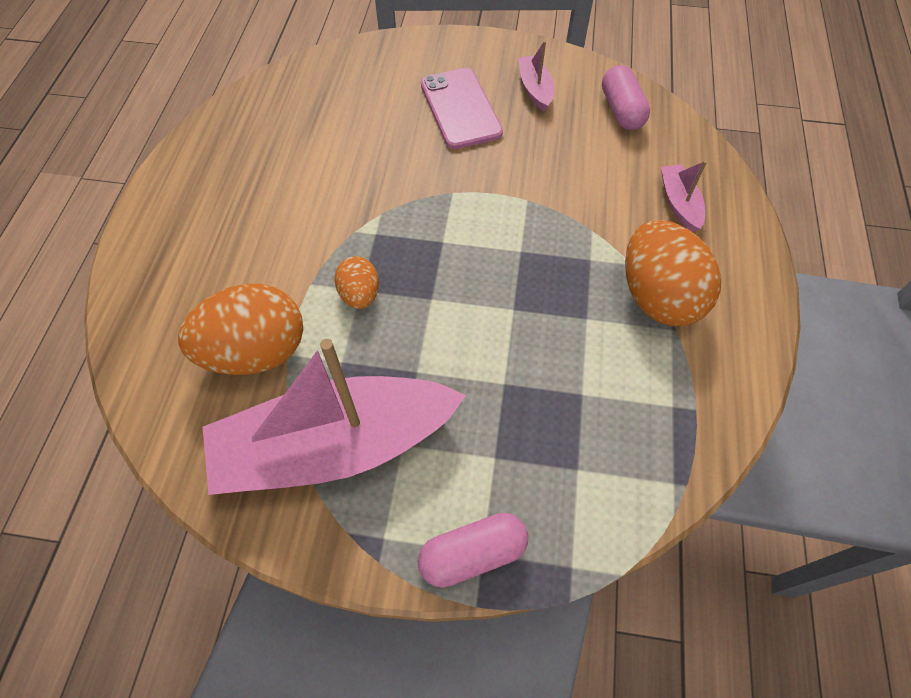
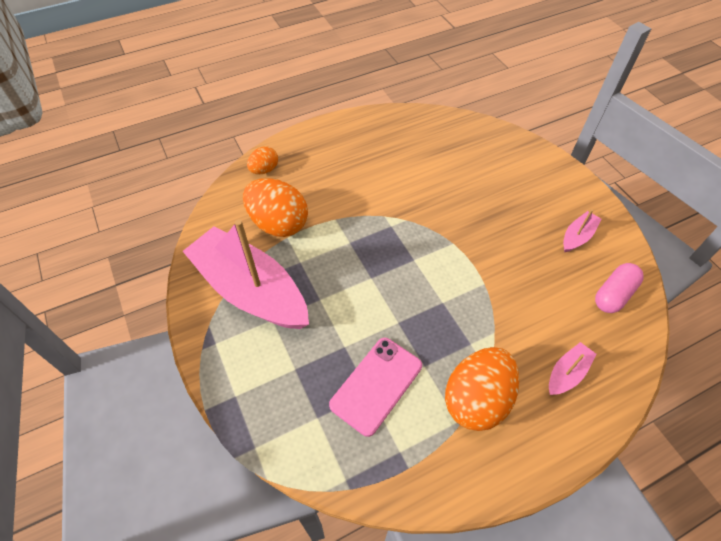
camera: 55 degrees right, 5 degrees down
(360, 295) = (346, 244): orange egg -> orange egg (264, 170)
(460, 109) = (519, 209): pink phone -> pink phone (376, 385)
(472, 554) = (232, 391): pink capsule -> none

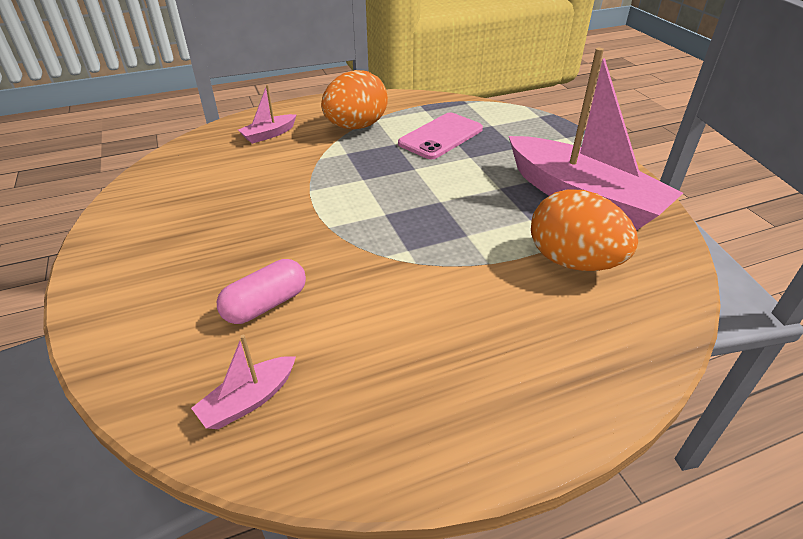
camera: 175 degrees left, 15 degrees down
(264, 170) = (630, 347): orange egg -> none
(577, 236) = (161, 224): pink boat -> pink boat (249, 400)
(613, 294) = (174, 175): pink capsule -> pink capsule (265, 304)

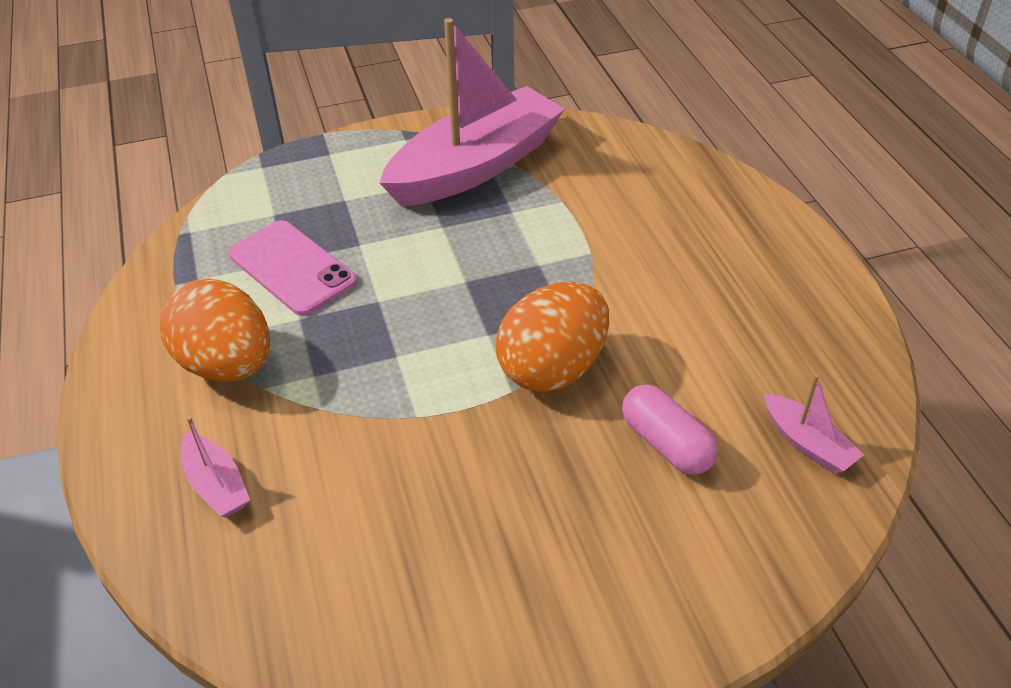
camera: 85 degrees left, 5 degrees up
(573, 261) = (590, 194): orange egg -> orange egg (553, 368)

